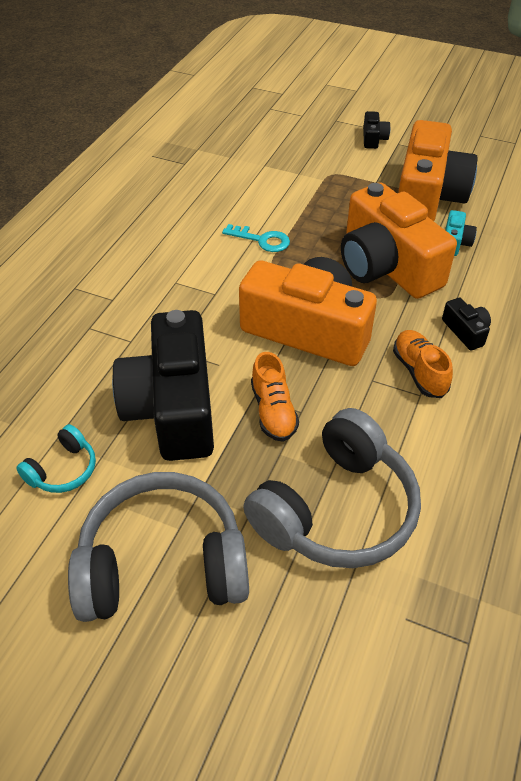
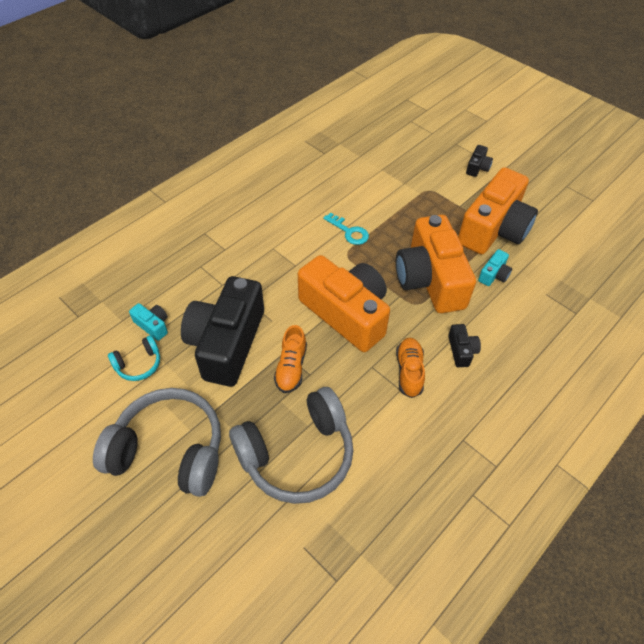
camera: 20 degrees right, 5 degrees up
(59, 416) = (153, 325): none -> turquoise camera

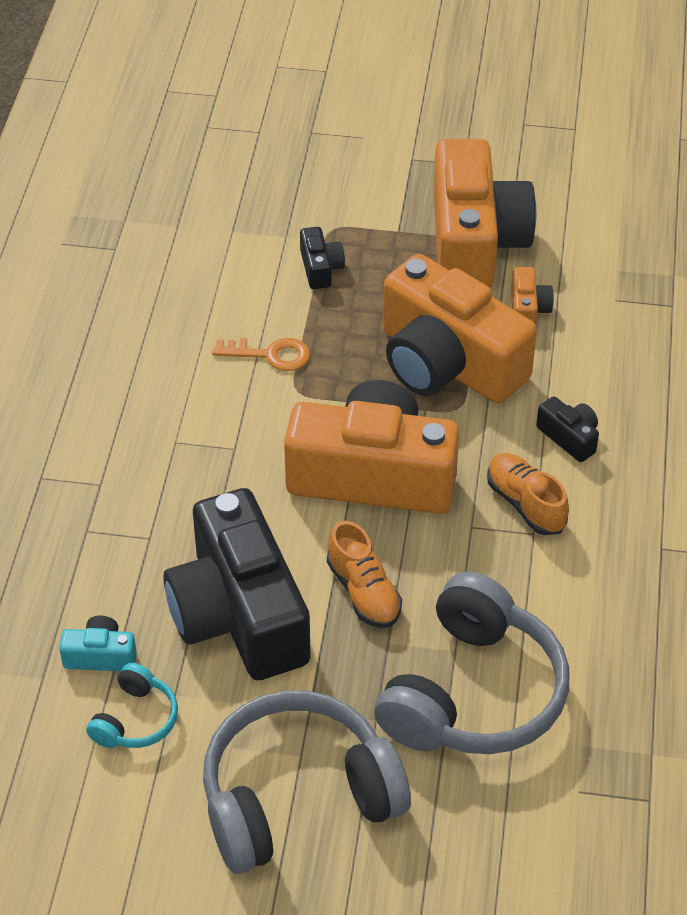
camera: 35 degrees left, 5 degrees down
(349, 232) = (270, 355): turquoise key -> orange key
(477, 167) = (375, 156): black camera -> black camera (320, 268)
(493, 275) = (528, 309): turquoise camera -> orange camera

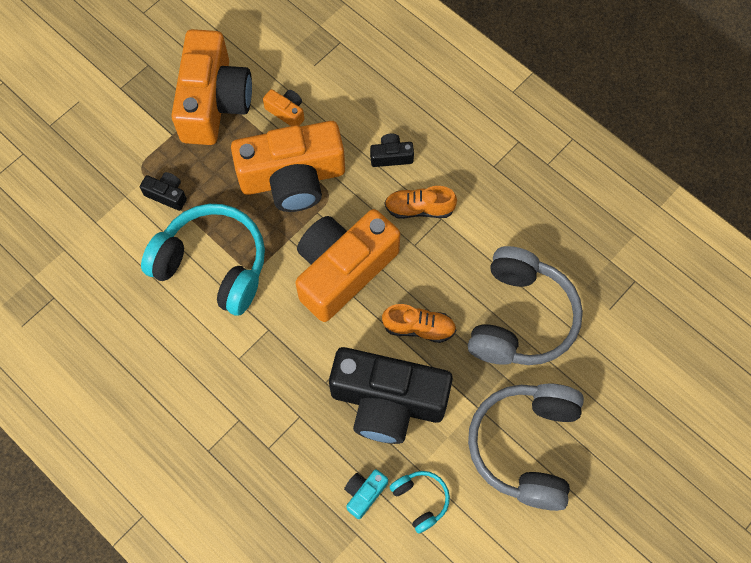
camera: 55 degrees left, 20 degrees up
(270, 355) = (213, 265): orange key -> turquoise headphones
(473, 693) = (520, 318): grey headphones -> grey headphones turned 45 degrees clockwise
(475, 241) = (214, 102): orange camera -> orange camera turned 60 degrees clockwise

